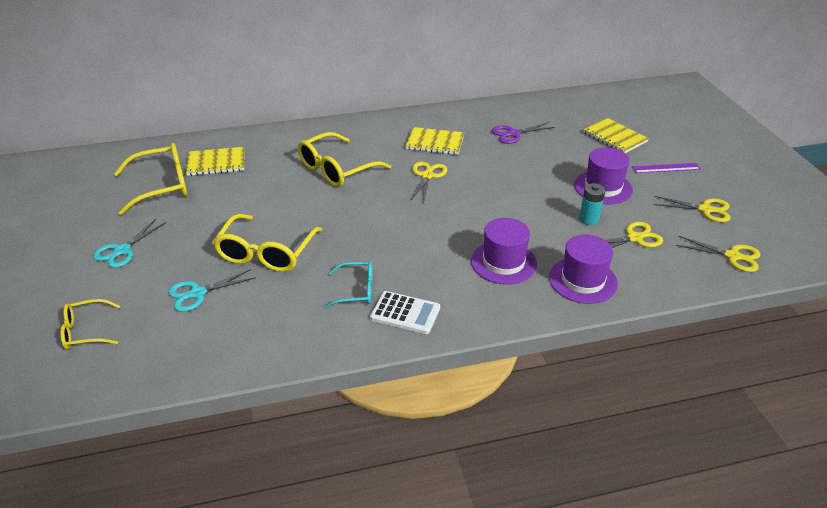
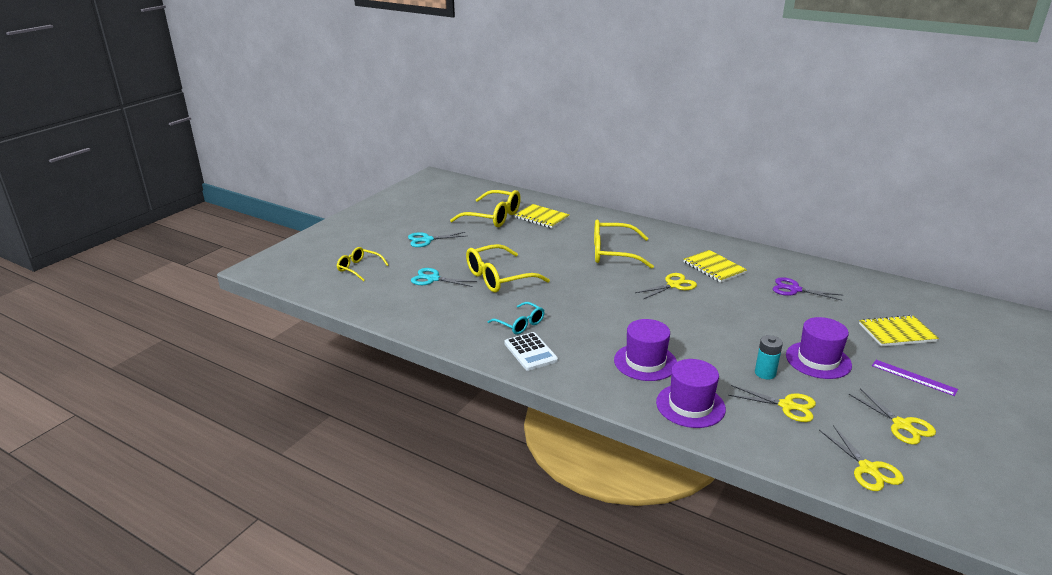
camera: 45 degrees right, 10 degrees down
(614, 137) = (897, 333): yellow notebook -> yellow notebook turned 75 degrees clockwise

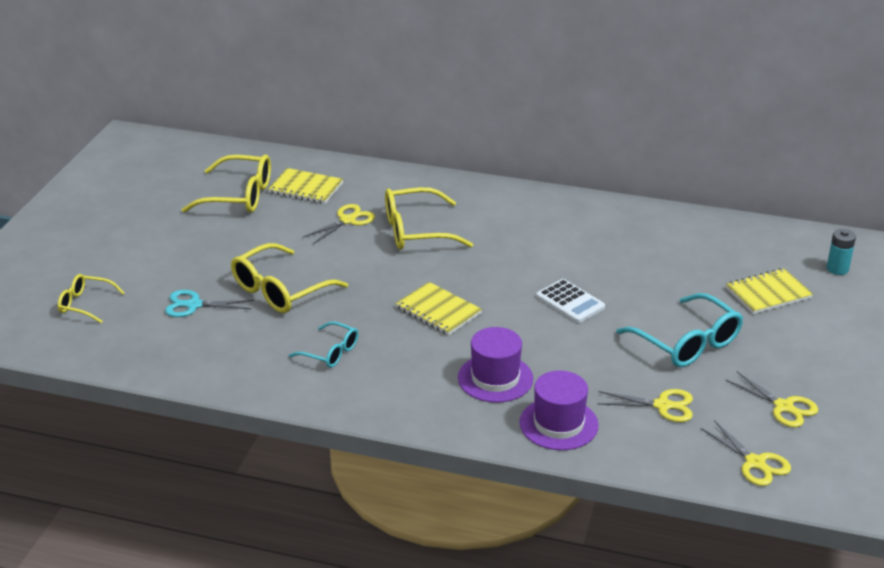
camera: 15 degrees left, 5 degrees up
(427, 240) = (161, 245): turquoise scissors -> none
(530, 352) = (356, 388): white calculator -> white calculator (570, 302)
(673, 285) = (503, 268): yellow scissors -> yellow scissors (347, 220)
(714, 268) = (547, 234): yellow notebook -> yellow notebook (438, 310)
(765, 373) = (632, 369): turquoise battery -> turquoise battery (837, 269)
(794, 289) = (647, 252): purple scissors -> none
(818, 360) = (687, 343): purple hat -> turquoise glasses
(913, 377) = (791, 347): purple ruler -> none

